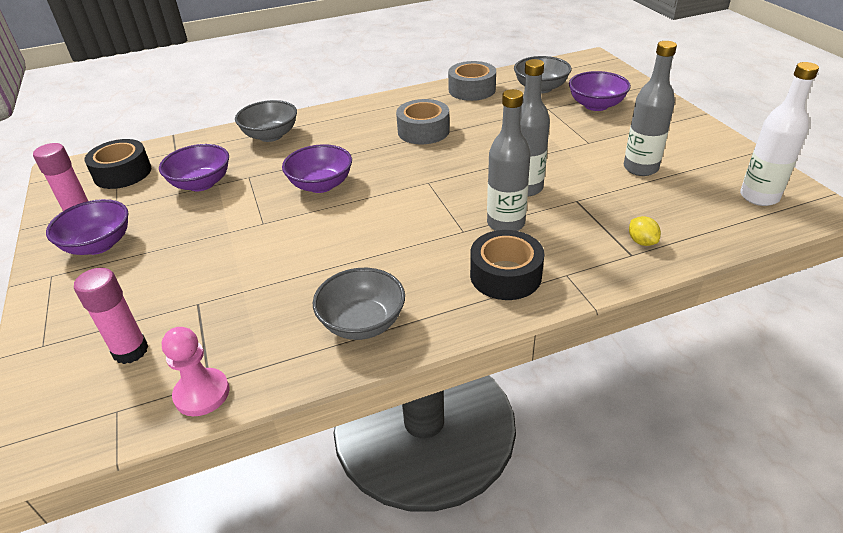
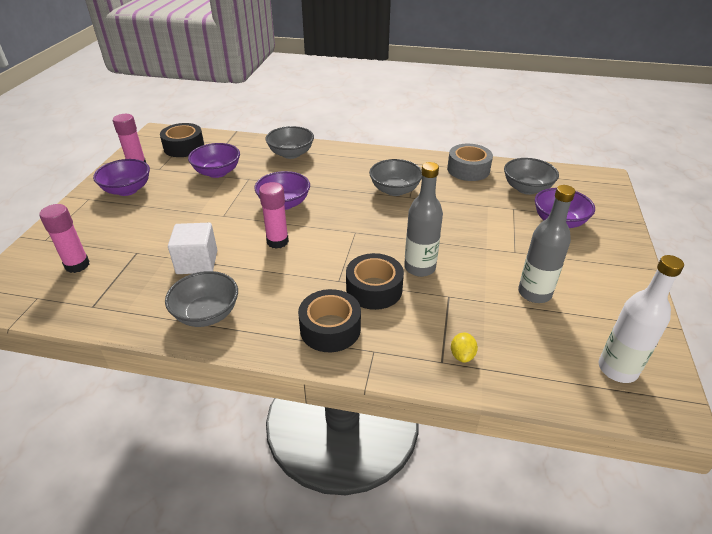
camera: 30 degrees right, 0 degrees up
(202, 393) = (82, 311): pink pawn -> none
(289, 280) = (197, 262): none -> white cube
(357, 223) = (277, 241): none -> pink glue stick
(423, 131) = (395, 190): grey tape -> grey bowl
(505, 223) = (374, 289): grey bottle -> black tape

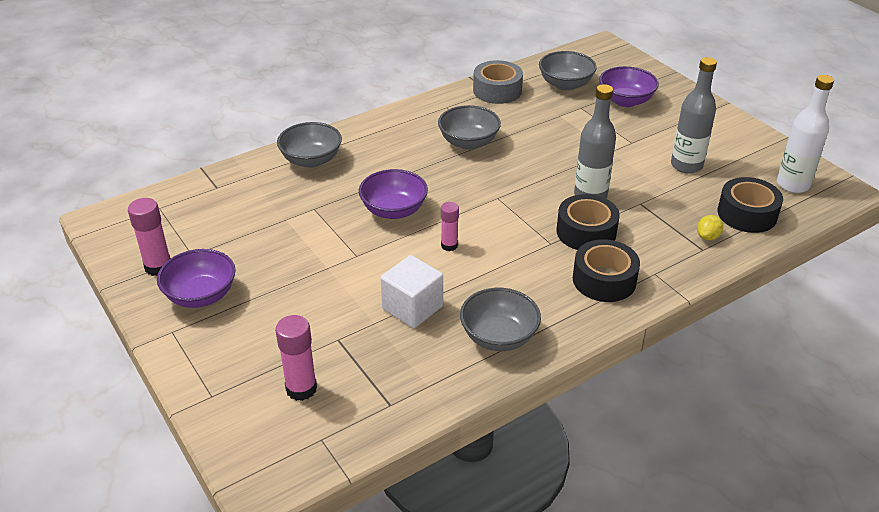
camera: 45 degrees left, 0 degrees up
(184, 147) = (174, 217): black tape -> black tape (747, 214)
(217, 172) = (268, 220): purple bowl -> none
(277, 241) = (449, 245): pink glue stick -> pink glue stick, size x0.65
(462, 355) = (707, 237): yellow lemon -> yellow lemon turned 75 degrees clockwise

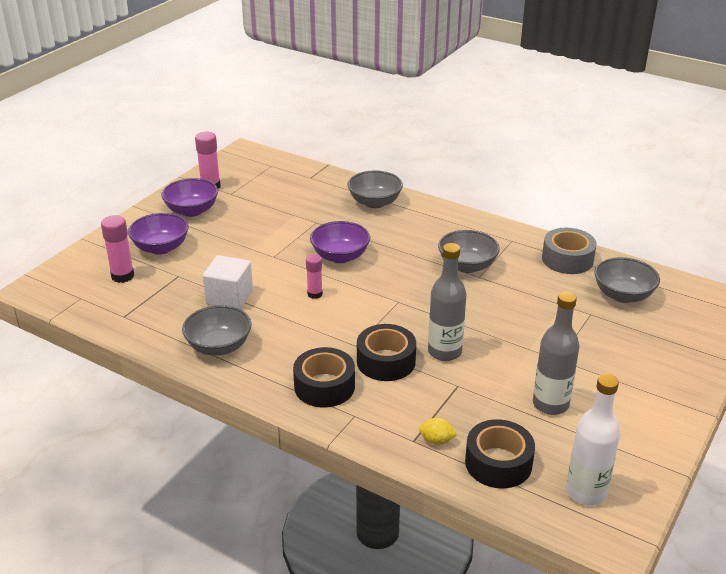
camera: 65 degrees right, 5 degrees down
(625, 101) = (634, 339): purple bowl -> purple bowl (161, 248)

